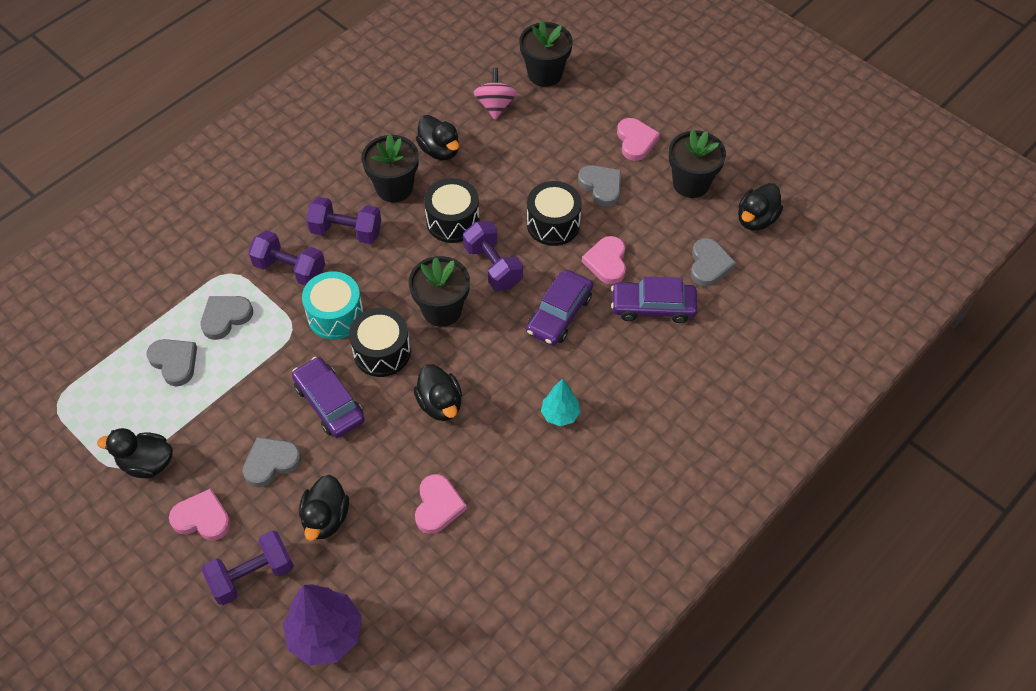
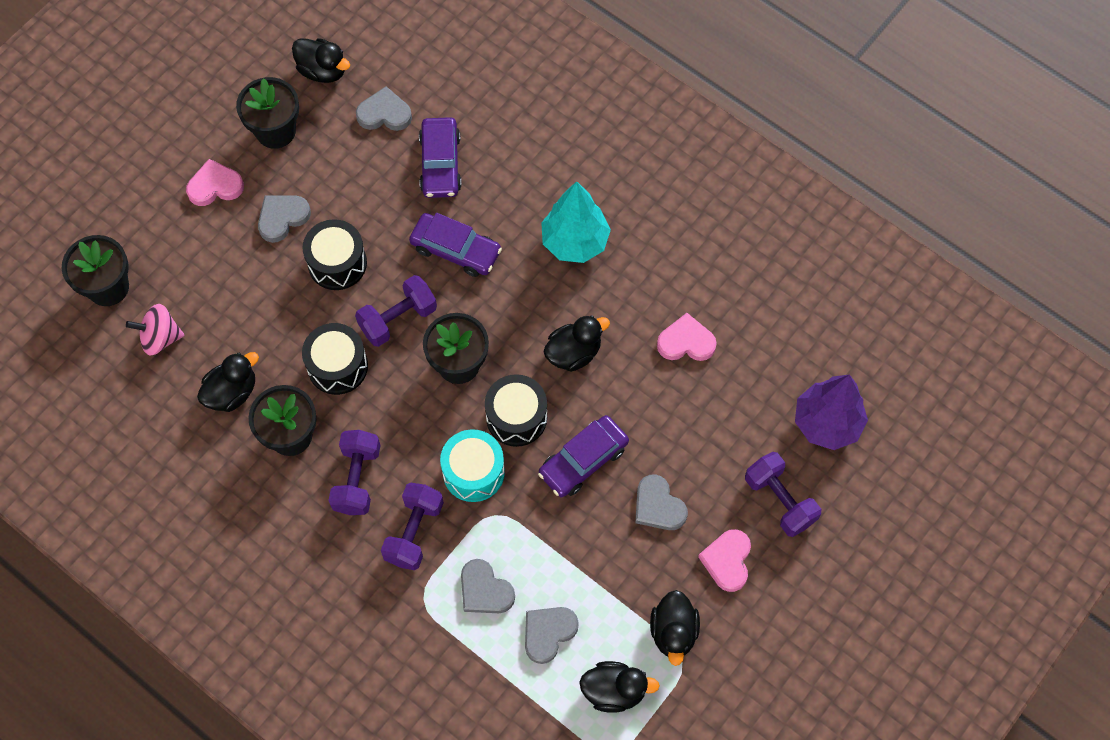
camera: 95 degrees left, 10 degrees up
(326, 518) = (712, 442): black duck -> black duck (614, 690)
(560, 414) = (575, 242): turquoise tree -> turquoise tree, size x1.77
(606, 262) = (386, 208): pink heart -> none

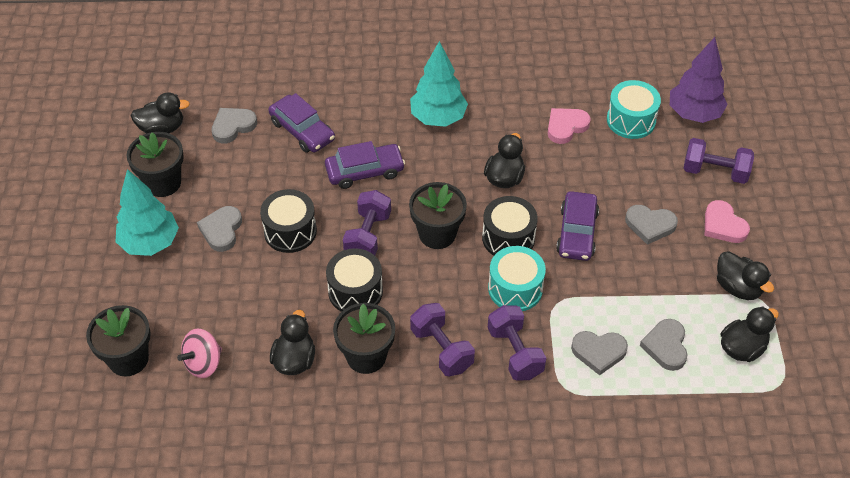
camera: 40 degrees left, 15 degrees down
(215, 186) = (150, 243): pink heart -> turquoise tree
(756, 382) = (631, 120): none -> turquoise drum

